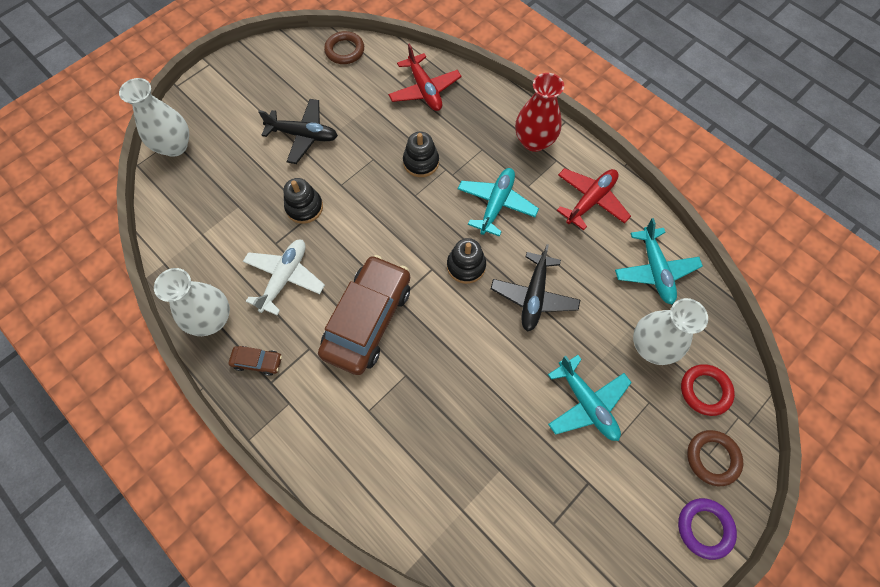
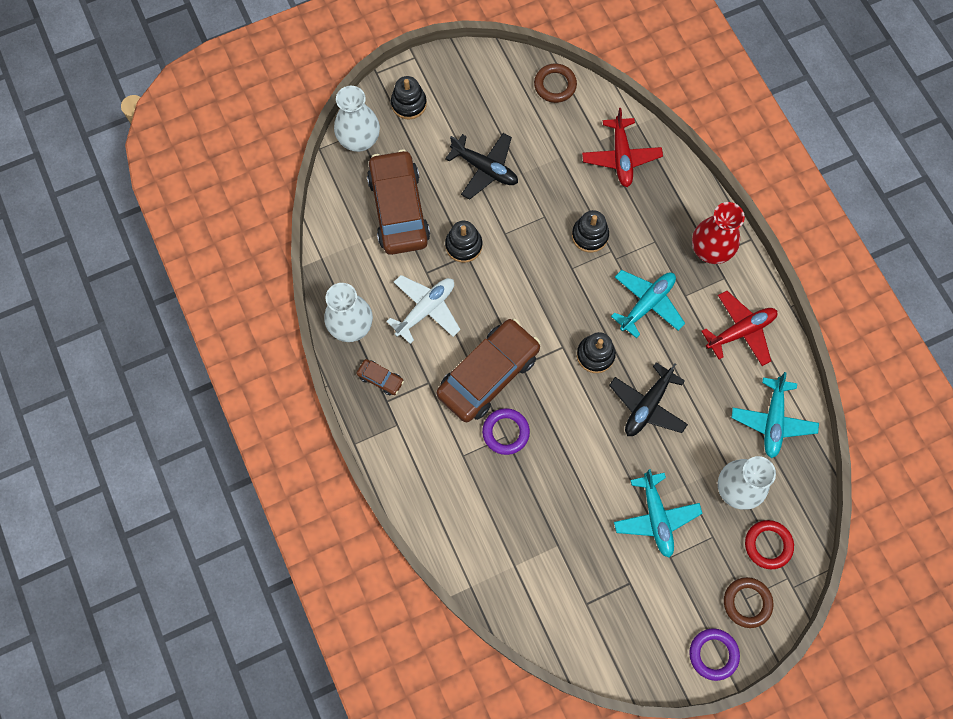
camera: 20 degrees right, 5 degrees up
(214, 102) = (409, 104): none -> black stacking toy
(230, 194) = (399, 209): none -> brown car
(404, 371) = (505, 432): none -> purple ring

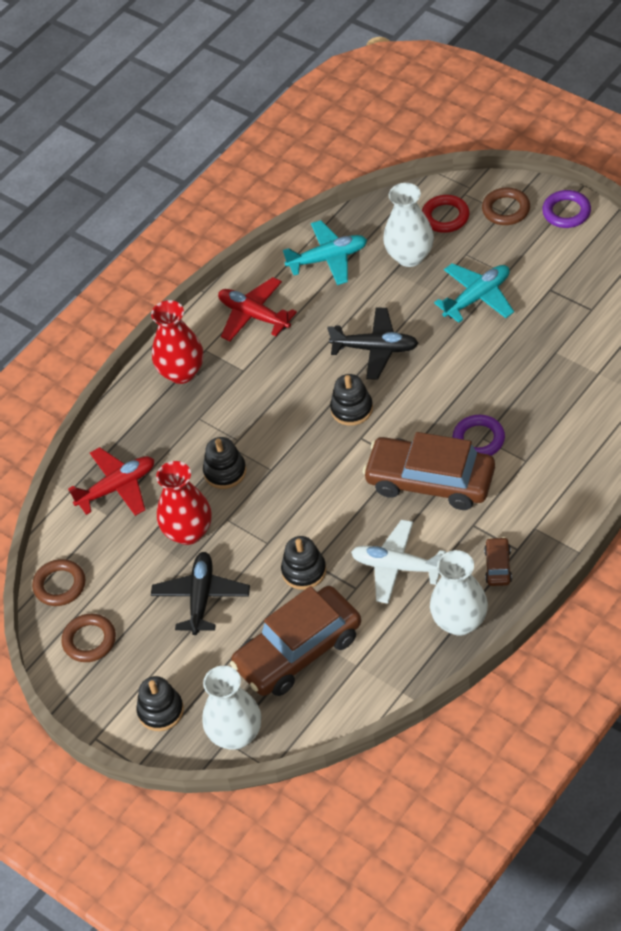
camera: 110 degrees left, 20 degrees down
(495, 85) = (89, 640): none -> brown ring
(549, 186) = (188, 532): none -> red vase
(647, 304) = (271, 394): turquoise plane -> none

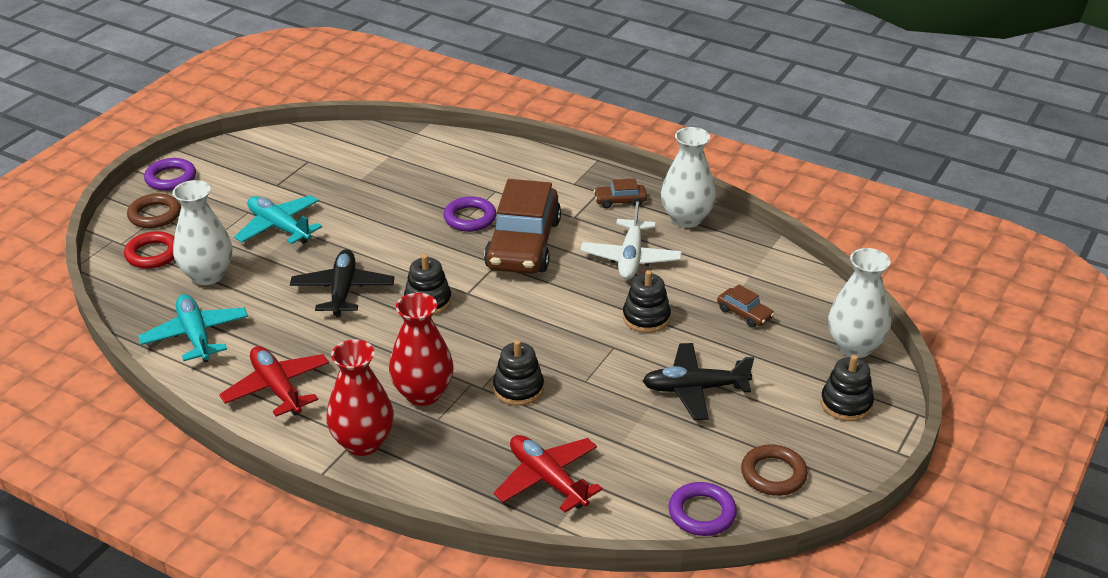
camera: 105 degrees left, 15 degrees down
(60, 585) = (702, 513): brown ring -> purple ring
(188, 532) = (607, 409): red vase -> red vase (423, 393)
(254, 315) = (277, 388): red plane -> red plane turned 120 degrees clockwise
(298, 651) = (744, 313): brown car -> brown car, size x0.42

